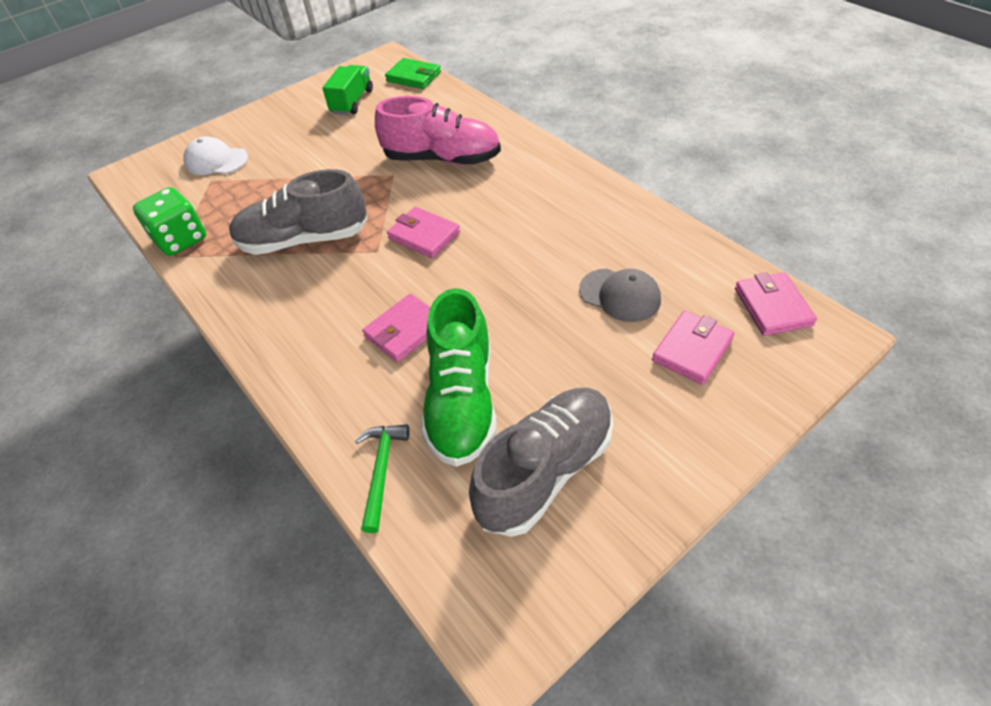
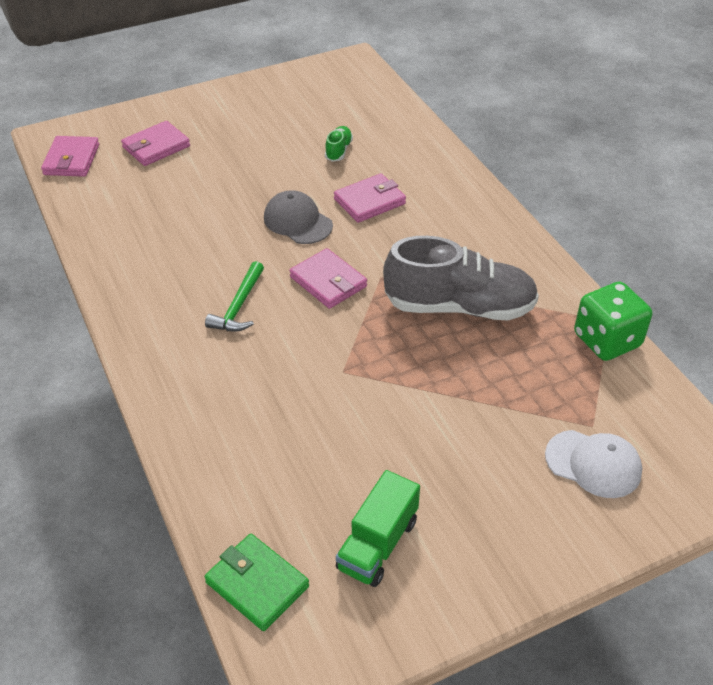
camera: 170 degrees left, 5 degrees down
(382, 470) = (404, 126): green hammer -> green hammer (238, 306)
(442, 159) = (274, 381): pink shoe -> none
(462, 400) = (338, 150): green shoe -> green shoe, size x0.42
(545, 471) = (299, 109): grey shoe -> none
(620, 295) = (178, 191): grey cap -> grey cap (297, 221)

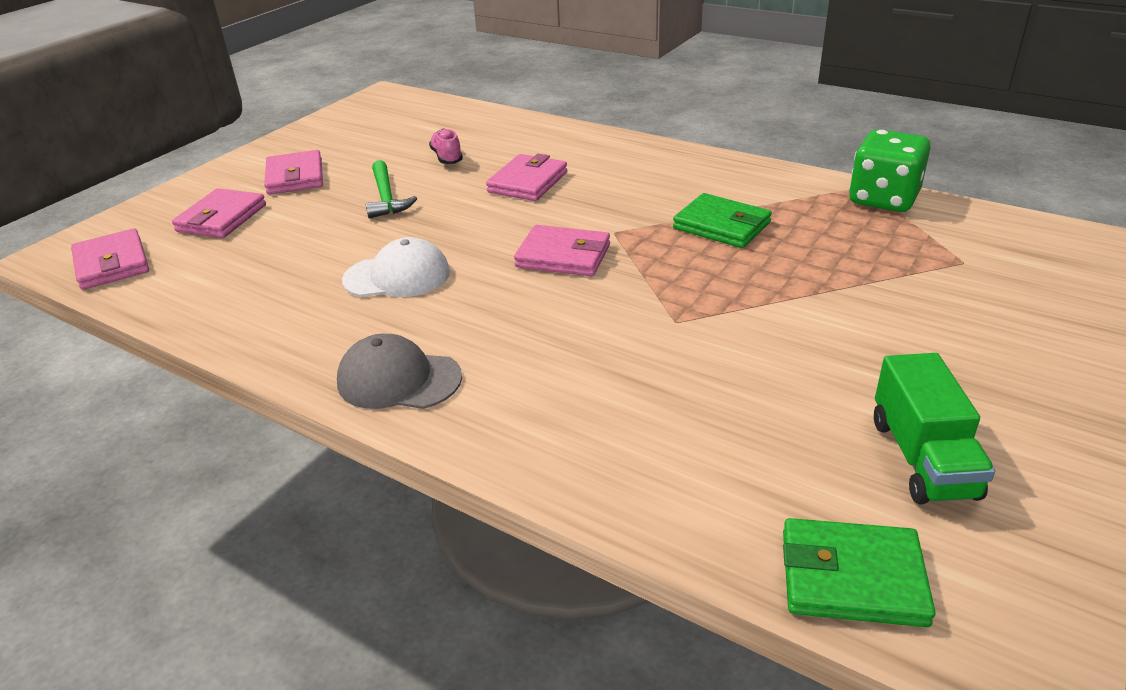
camera: 30 degrees left, 10 degrees down
(227, 126) = (295, 177): none -> pink wallet
(238, 306) = (485, 314): green hammer -> green hammer (386, 198)
(297, 221) = (468, 222): grey cap -> grey cap (399, 379)
(338, 150) = (447, 157): green shoe -> pink shoe
(459, 307) = (721, 226): grey shoe -> green wallet
(593, 464) = (1008, 289): white cap -> white cap (397, 276)

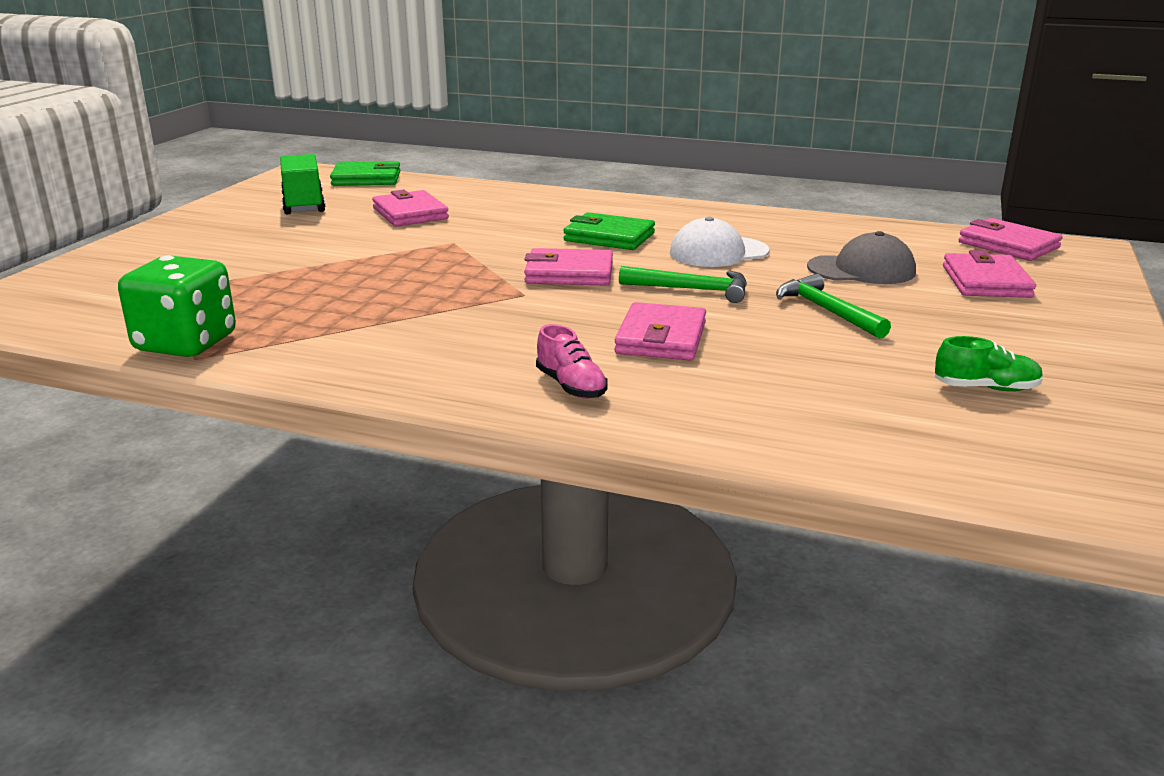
camera: 165 degrees right, 10 degrees down
(295, 177) = (992, 327): pink wallet -> pink wallet (410, 214)
(370, 140) = (985, 388): none -> green shoe
(399, 379) = (649, 209): grey cap -> grey cap (861, 270)
(447, 157) = (815, 366): pink shoe -> pink shoe (571, 386)
(467, 226) = (692, 290): none -> green hammer
(721, 226) = (401, 306): green wallet -> green wallet (609, 237)

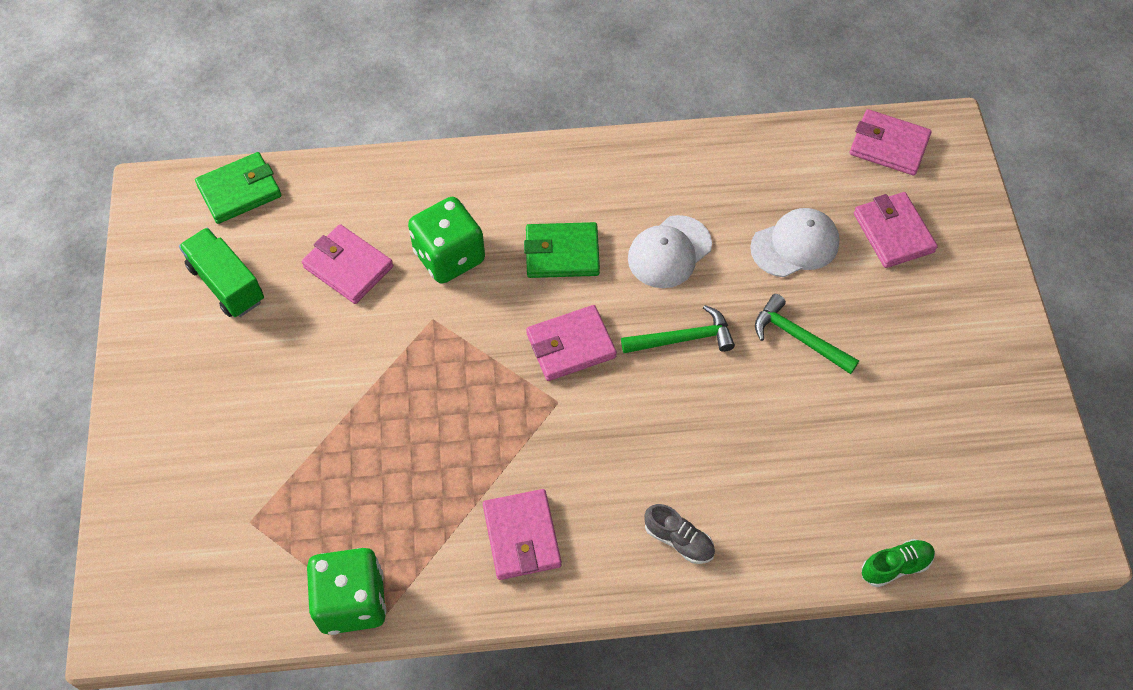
camera: 25 degrees left, 35 degrees up
(502, 223) = (449, 256): none -> green dice
(571, 386) = (678, 540): pink shoe -> grey shoe
(661, 338) = (702, 437): pink wallet -> pink wallet (522, 536)
(861, 270) = (795, 245): grey cap -> white cap
(985, 388) = (943, 423): green shoe -> green shoe (895, 566)

